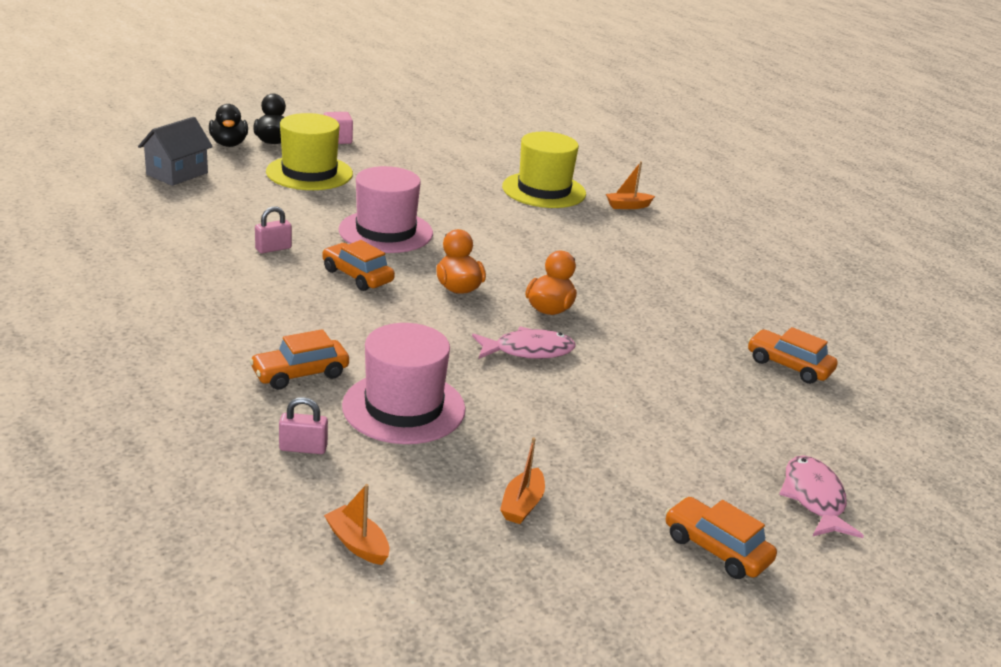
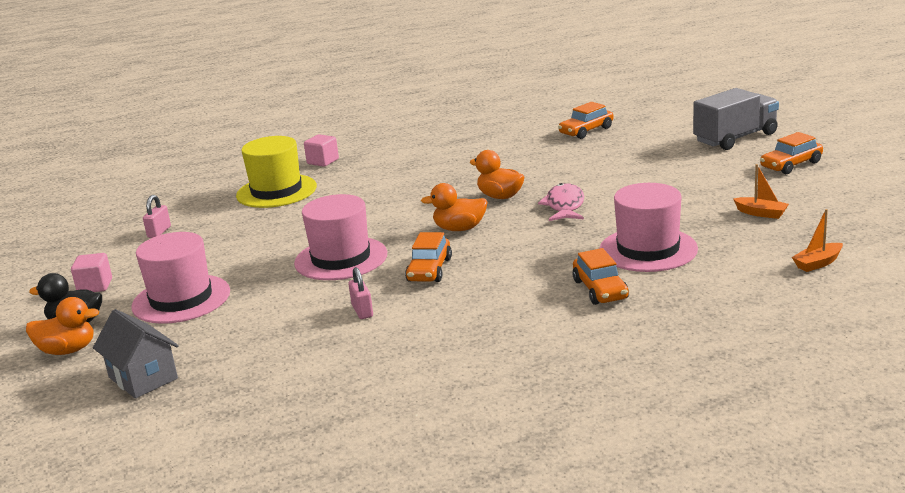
camera: 70 degrees left, 5 degrees down
(229, 144) = (67, 350): black duck -> orange duck
(303, 448) = (708, 285): pink padlock -> pink padlock (159, 232)
(309, 173) = (181, 299): yellow hat -> pink hat
(357, 276) = (429, 270): orange car -> orange car turned 45 degrees counterclockwise
(628, 206) = (323, 161): orange boat -> pink cube
(814, 499) = (735, 138): pink fish -> grey truck

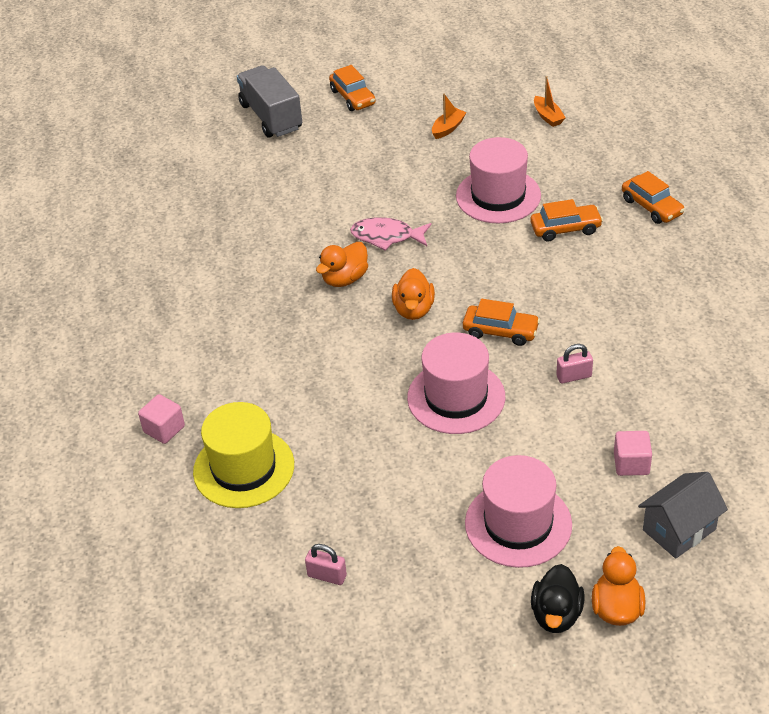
camera: 85 degrees left, 20 degrees up
(95, 286) = (466, 616): pink cube -> pink cube (631, 463)
(586, 131) = (192, 208): orange car -> orange car (651, 207)

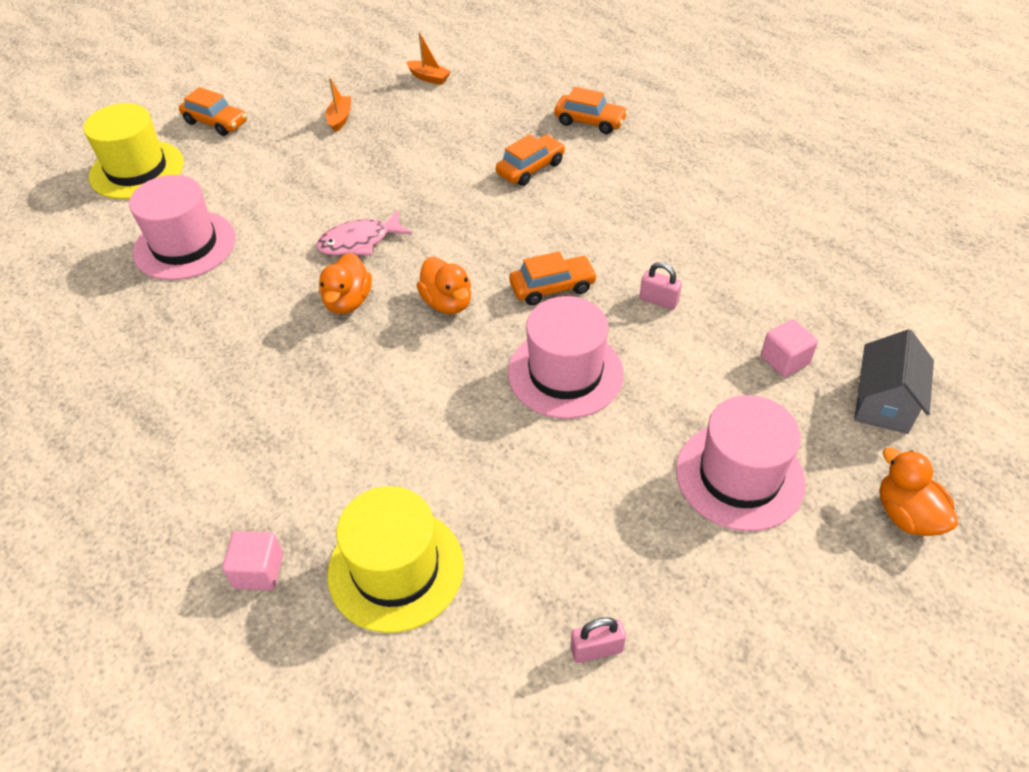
camera: 35 degrees left, 5 degrees up
(271, 117) = (137, 170): grey truck -> yellow hat
(498, 196) = (441, 162): pink hat -> pink hat (185, 245)
(556, 614) = (861, 554): black duck -> none
(574, 376) = (658, 300): pink padlock -> pink padlock turned 75 degrees clockwise

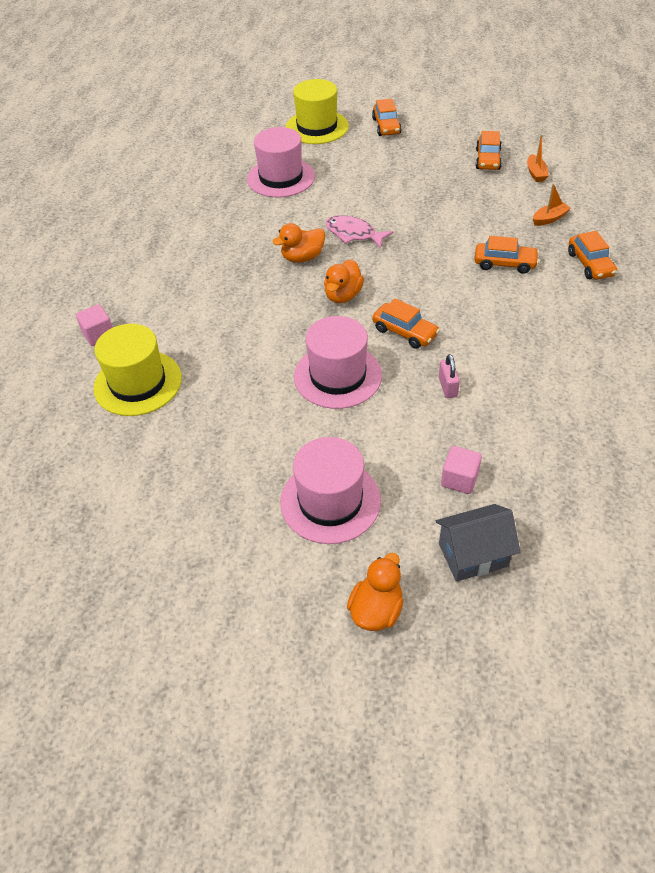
camera: 55 degrees right, 0 degrees up
(340, 119) = (448, 164): orange boat -> orange boat (549, 219)
(368, 92) = (487, 159): none -> orange car
(596, 649) = (147, 493): pink padlock -> none

